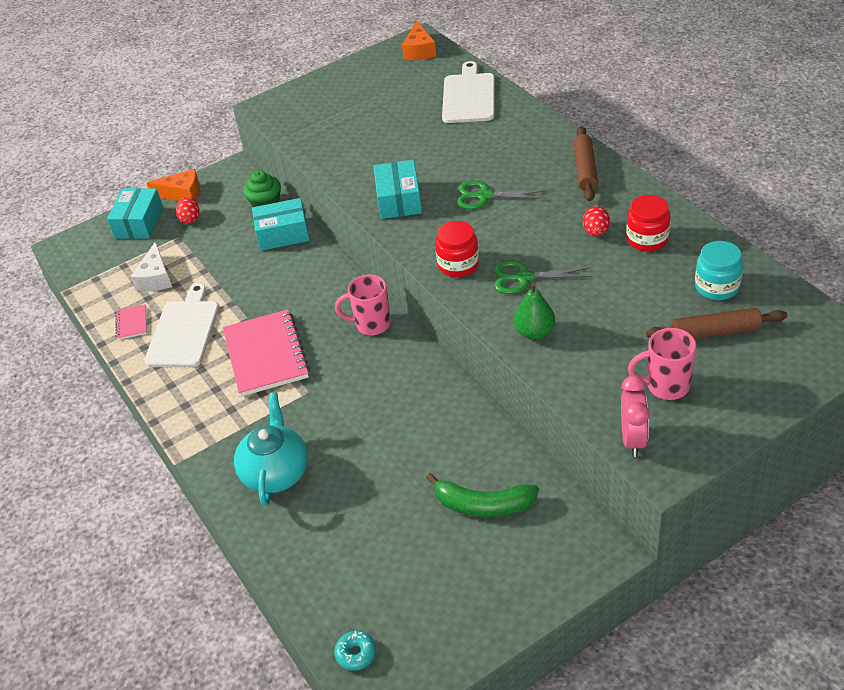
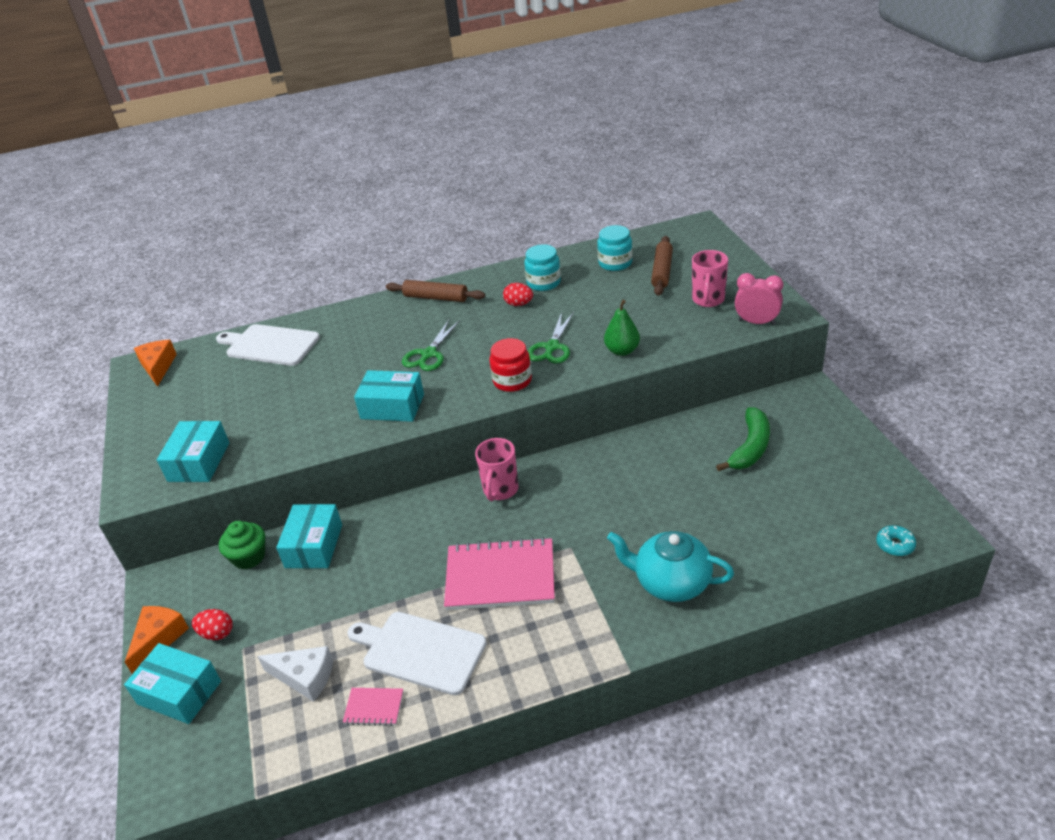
camera: 75 degrees left, 5 degrees down
(305, 122) = (199, 462): none -> turquoise box
(419, 50) = (158, 367): orange cheese -> orange cheese turned 120 degrees counterclockwise
(647, 239) = (544, 283): red jar -> turquoise jar

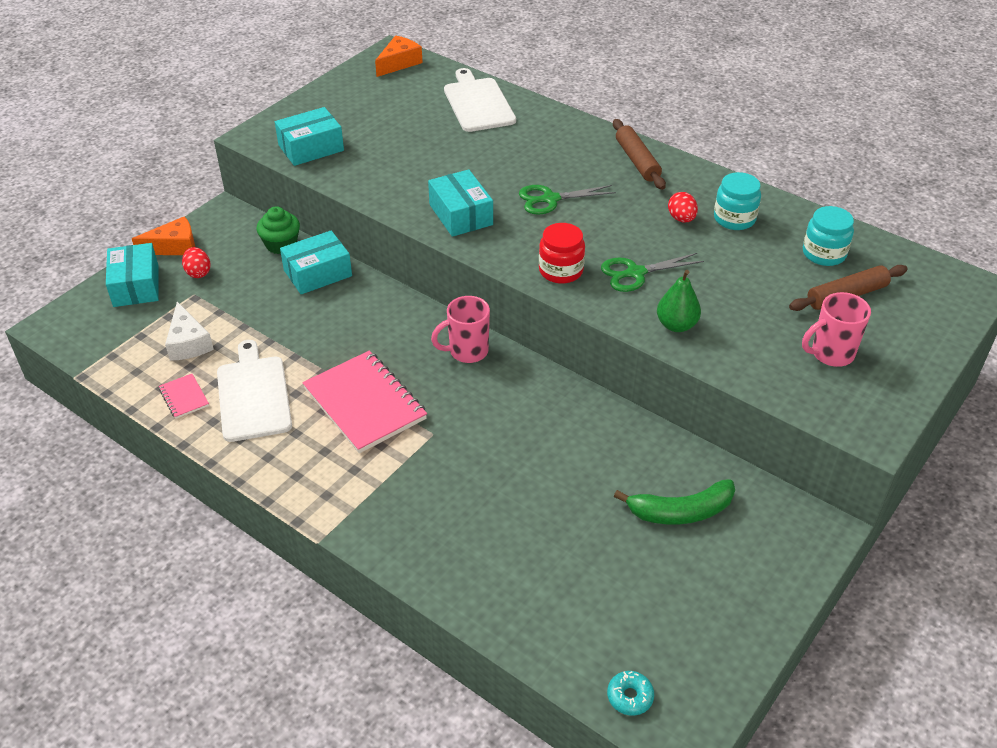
camera: 50 degrees right, 5 degrees up
(671, 582) = (441, 526): turquoise teapot -> none
(756, 322) = (829, 410): pink clock -> none

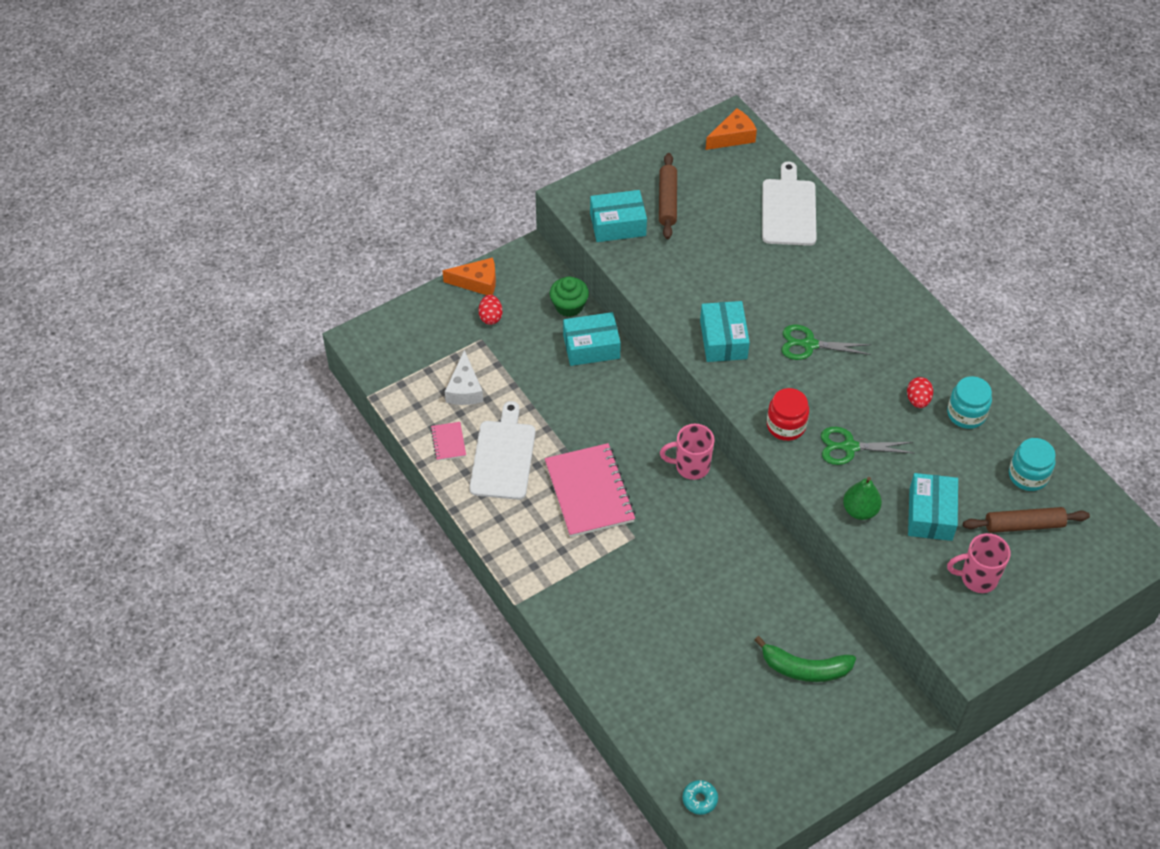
camera: 20 degrees right, 10 degrees up
(136, 286) = (436, 316): turquoise box -> turquoise box (930, 514)
(637, 161) = (908, 322): brown rolling pin -> brown rolling pin (667, 201)

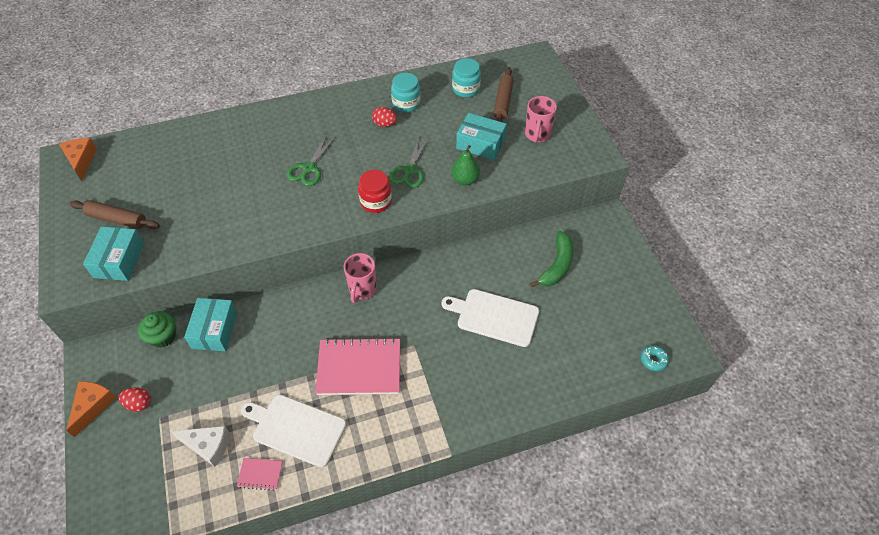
camera: 75 degrees left, 0 degrees up
(723, 339) = (278, 219): turquoise box -> none
(788, 209) = (176, 147): white cutting board -> white cutting board (494, 317)

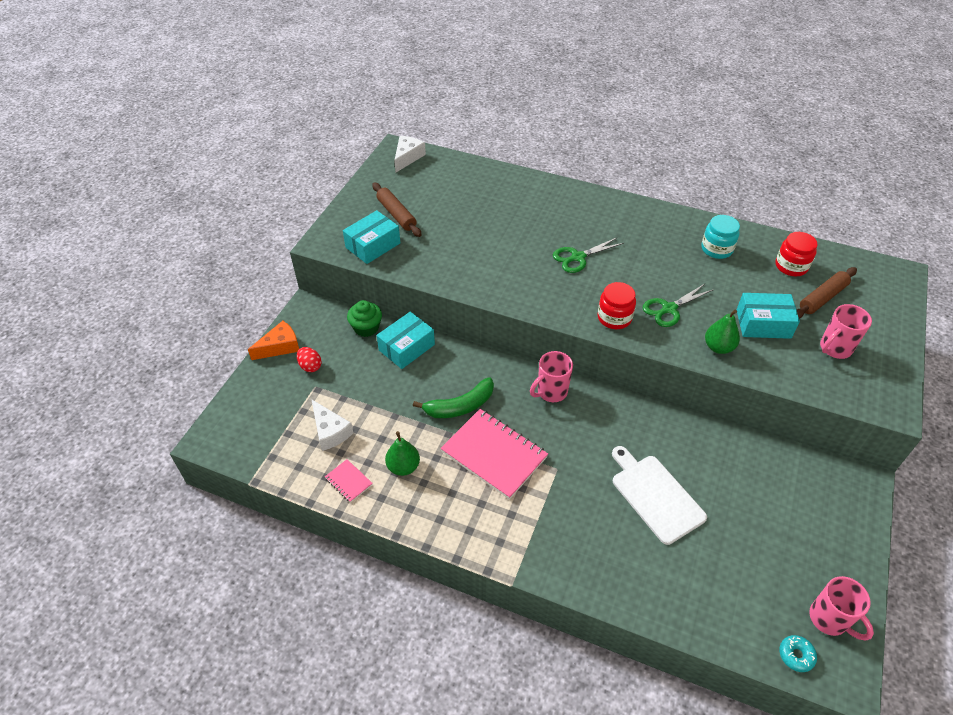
camera: 40 degrees right, 5 degrees down
(81, 160) = (407, 157): orange cheese -> white cheese
(296, 429) = (403, 467): white cutting board -> green pear
(384, 124) = (680, 256): red egg -> none
(466, 89) = (791, 266): turquoise jar -> red jar
(480, 144) = (763, 324): turquoise box -> turquoise box turned 60 degrees counterclockwise
(557, 265) = (763, 491): green banana -> green banana (460, 406)
(654, 322) = (829, 619): none -> pink mug

